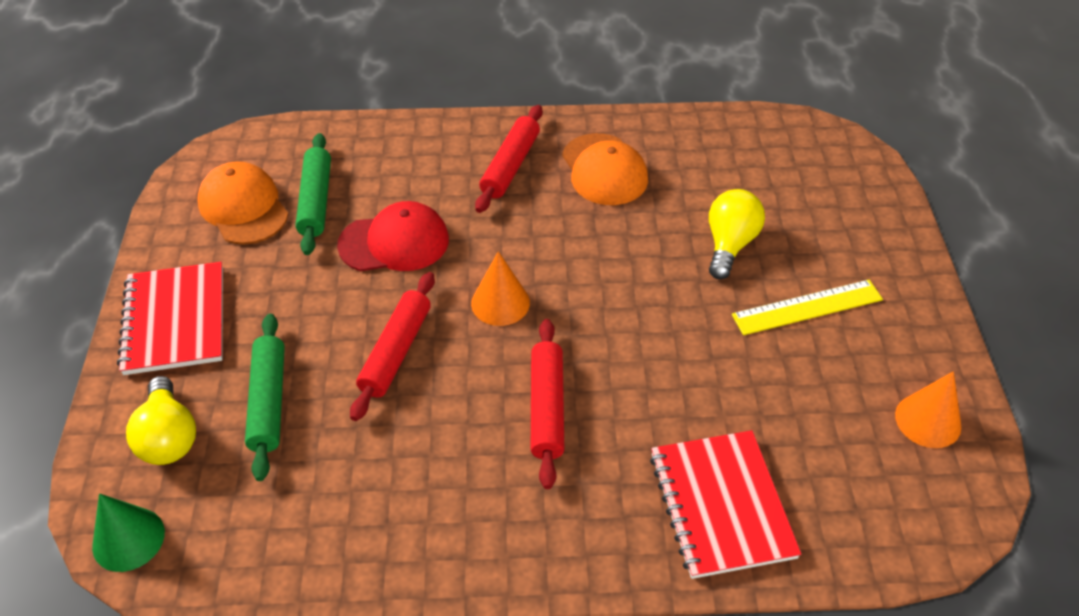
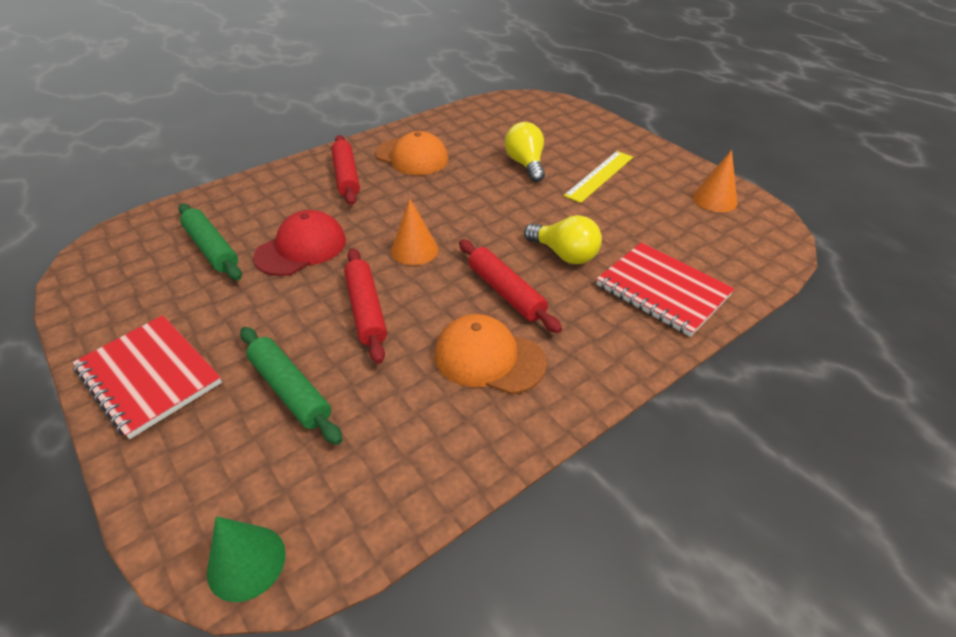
camera: 35 degrees left, 5 degrees down
(168, 437) = (218, 462): yellow light bulb -> yellow light bulb (564, 254)
(243, 207) = (149, 276): orange cap -> orange cap (489, 358)

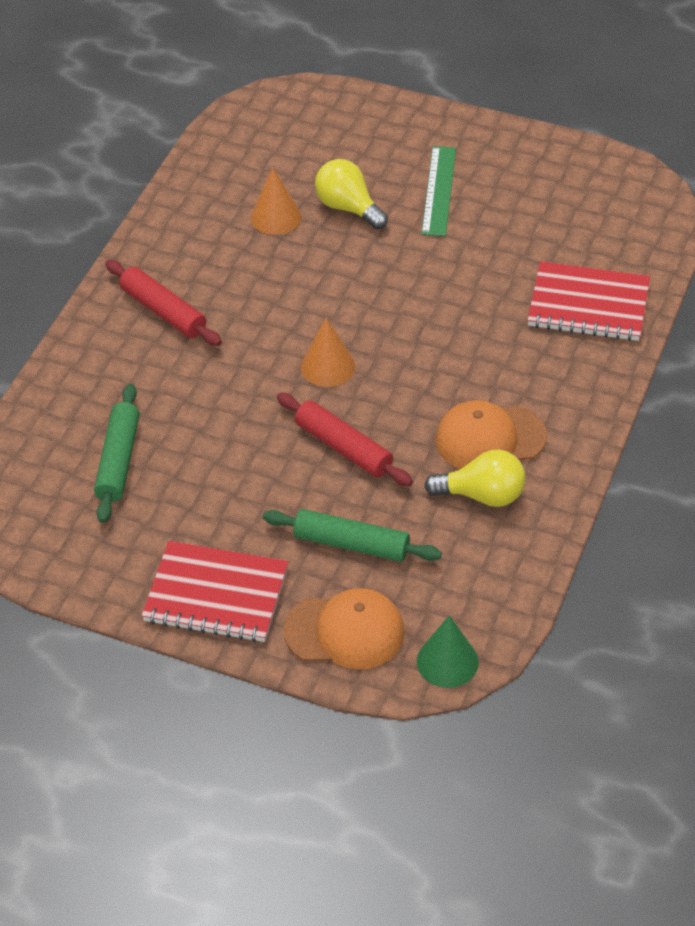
camera: 30 degrees left, 5 degrees up
(212, 248) = (119, 460): green rolling pin -> green rolling pin turned 75 degrees clockwise
(301, 248) = (212, 417): red cap -> none
(412, 157) = (211, 251): orange cap -> orange cap (345, 631)
(506, 292) = (453, 370): red rolling pin -> none
(564, 254) = (475, 306): yellow light bulb -> yellow light bulb (482, 495)
(599, 176) = (438, 191): yellow ruler -> green ruler
(715, 199) = (573, 174): orange cone -> orange cone (276, 217)

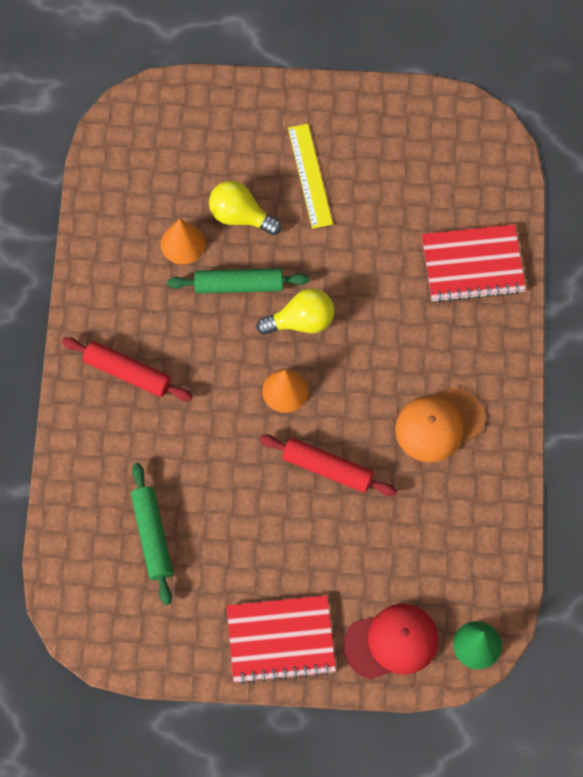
camera: 20 degrees left, 20 degrees up
(345, 631) = (391, 642): orange cap -> red cap
(351, 544) = (367, 560): green rolling pin -> green rolling pin (238, 285)
(438, 191) = (309, 175): green ruler -> yellow ruler
(482, 495) = (451, 482): yellow light bulb -> yellow light bulb (301, 321)

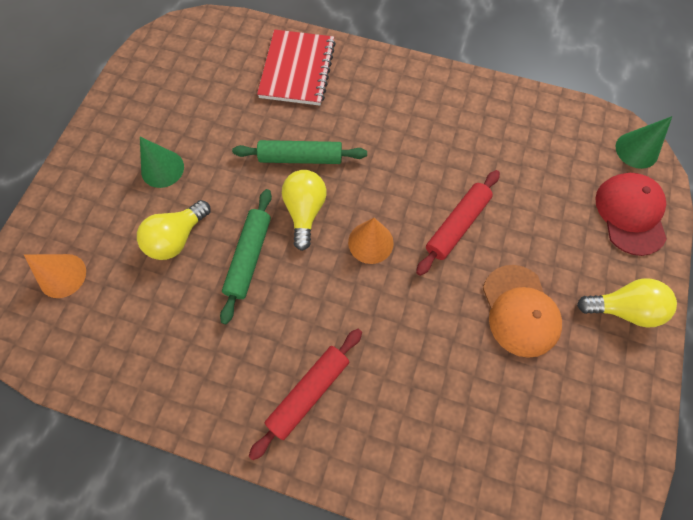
camera: 75 degrees left, 0 degrees up
(152, 536) = (498, 410): green rolling pin -> green rolling pin (301, 158)
(183, 243) = (184, 299): orange cone -> orange cone (62, 275)
(281, 640) = (622, 308): red notebook -> yellow light bulb
(309, 175) = (162, 169): yellow ruler -> green cone
(439, 424) = (434, 128): orange cap -> orange cap (520, 310)

